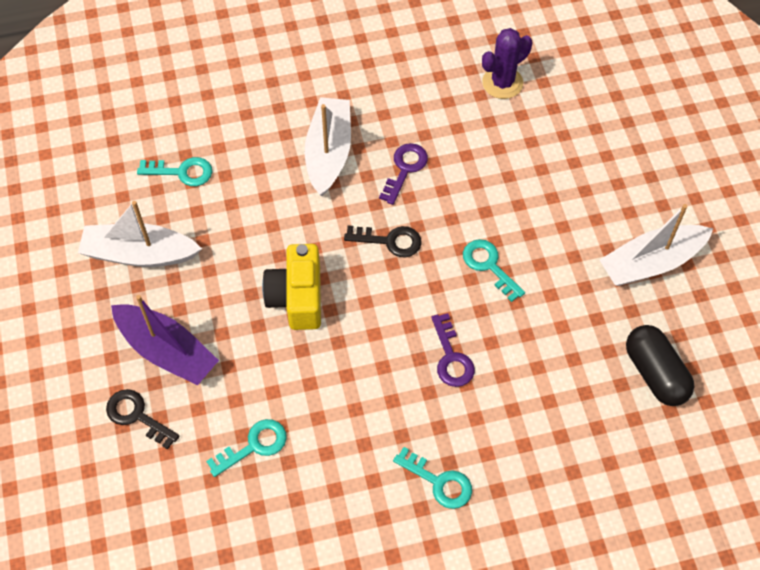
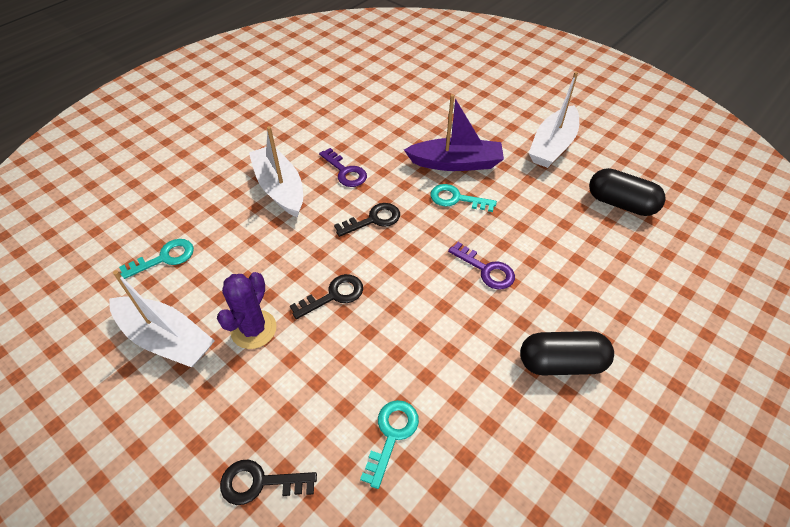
camera: 35 degrees left, 10 degrees down
(139, 254) = (166, 339): white boat -> white boat turned 120 degrees counterclockwise
(167, 351) = (249, 404): purple boat -> purple boat (456, 163)
(297, 297) = (334, 295): yellow camera -> black key
(405, 169) = (345, 172): purple key -> purple key turned 150 degrees clockwise
(439, 482) = (561, 363): turquoise key -> black capsule
(502, 83) = (368, 97): purple cactus -> purple cactus (253, 329)

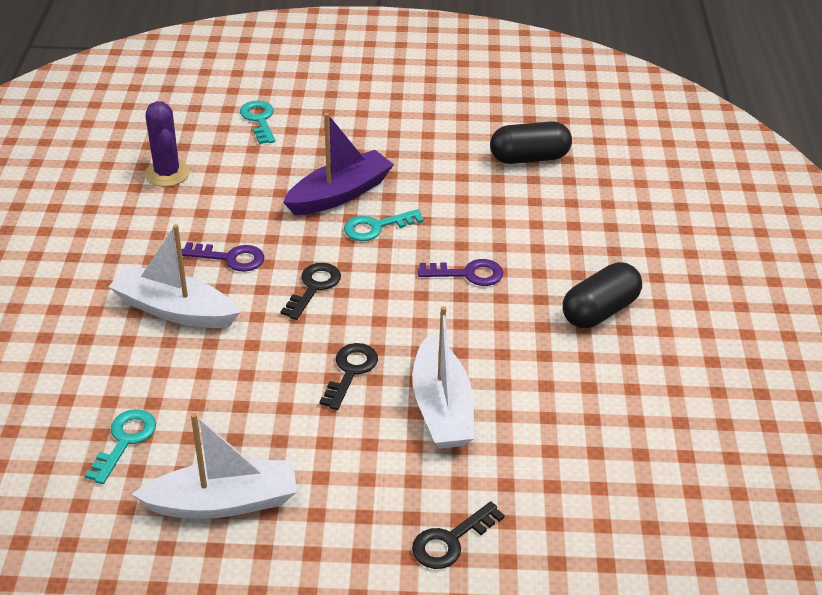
camera: 40 degrees left, 10 degrees down
(253, 329) = (305, 442): purple cactus -> purple cactus (167, 173)
(392, 435) = (521, 441): turquoise key -> turquoise key (259, 120)
(552, 145) = (418, 133): white boat -> white boat (442, 408)

